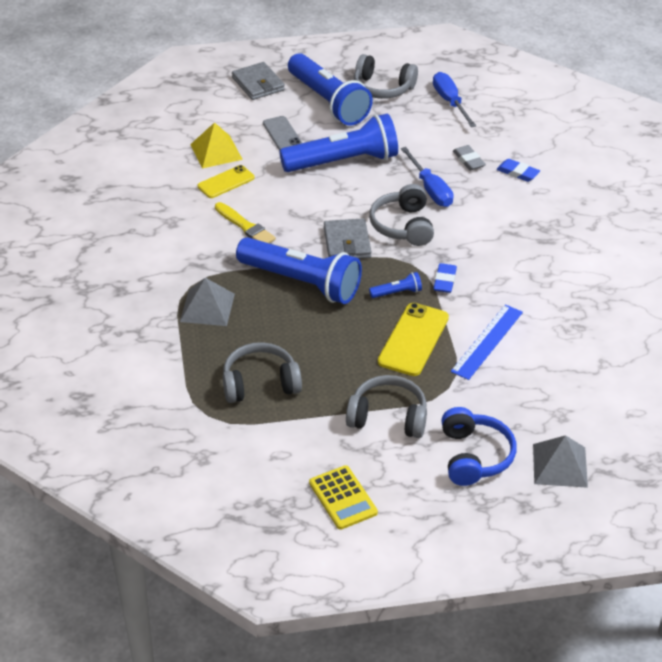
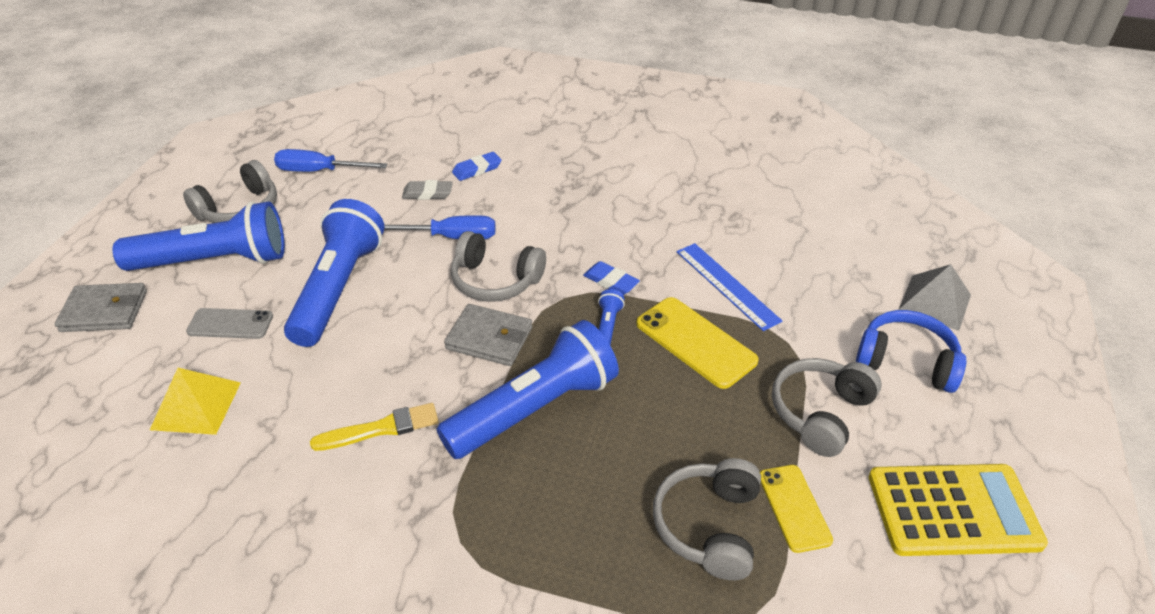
camera: 65 degrees left, 0 degrees up
(207, 307) = (520, 536): grey pyramid -> none
(226, 182) = (271, 417): yellow phone -> yellow phone (794, 508)
(343, 498) = (953, 510): yellow calculator -> yellow calculator, size x1.58

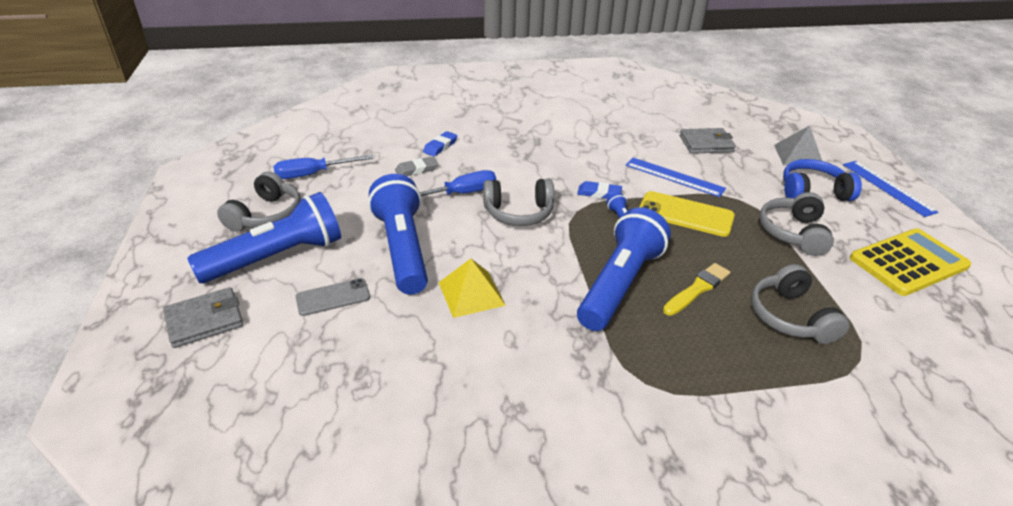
camera: 25 degrees left, 5 degrees down
(196, 405) = (356, 363): yellow pyramid -> yellow pyramid (471, 293)
(381, 428) = (522, 331): yellow brush -> yellow brush (697, 289)
(489, 338) = (548, 250): grey wallet -> grey wallet (706, 144)
(794, 508) = (827, 290): yellow phone -> none
(1031, 389) = (887, 187): none -> blue ruler

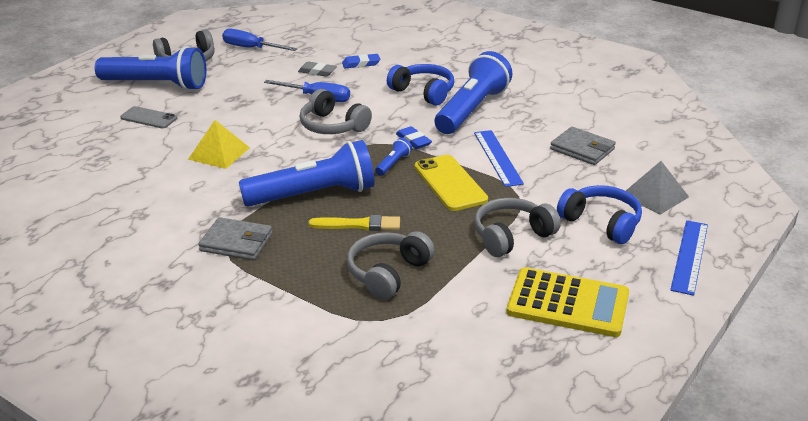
camera: 45 degrees right, 5 degrees down
(205, 320) = (78, 98): grey wallet -> grey wallet (236, 242)
(402, 248) = (226, 112): blue flashlight -> blue flashlight (472, 110)
(532, 149) = (423, 92): none -> blue headphones

